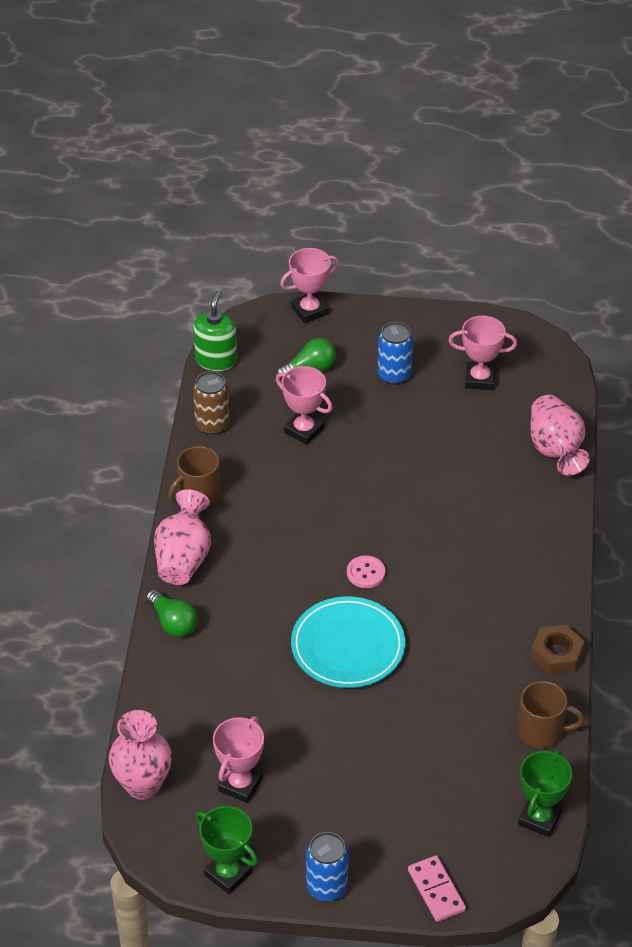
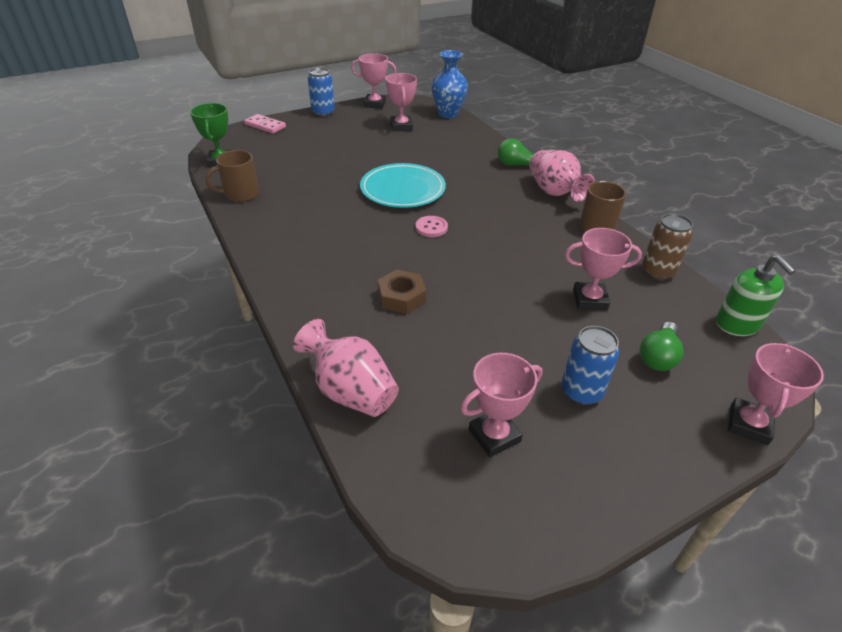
camera: 145 degrees right, 5 degrees down
(143, 785) = (448, 114): pink vase -> blue vase
(228, 874) = (375, 104): green trophy -> pink trophy
(556, 654) = (252, 233): brown nut -> brown nut (401, 297)

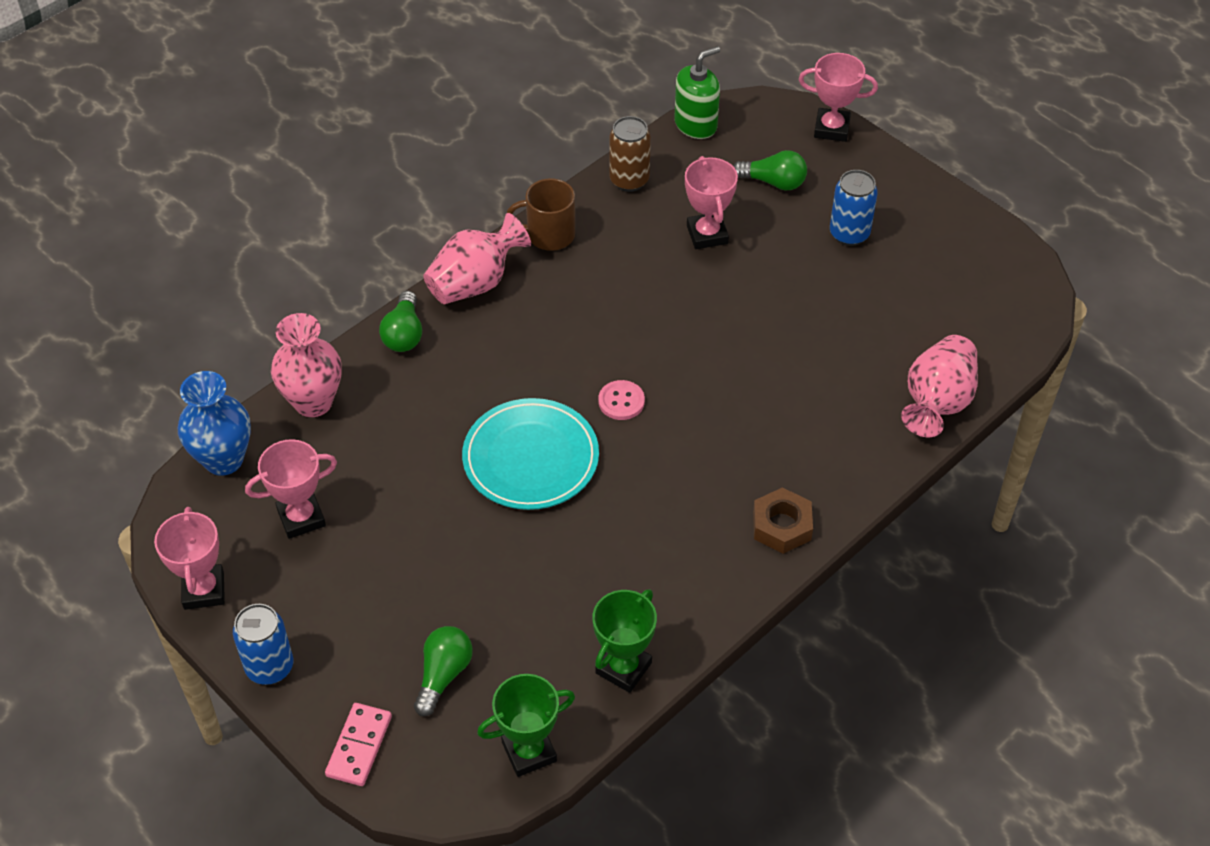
camera: 105 degrees left, 10 degrees up
(240, 194) = (623, 668): brown mug -> green trophy
(283, 147) = (443, 675): none -> green light bulb
(401, 297) = (778, 397): brown nut -> brown nut (782, 526)
(475, 136) = (313, 402): none -> pink vase
(494, 436) = (931, 287): pink trophy -> none

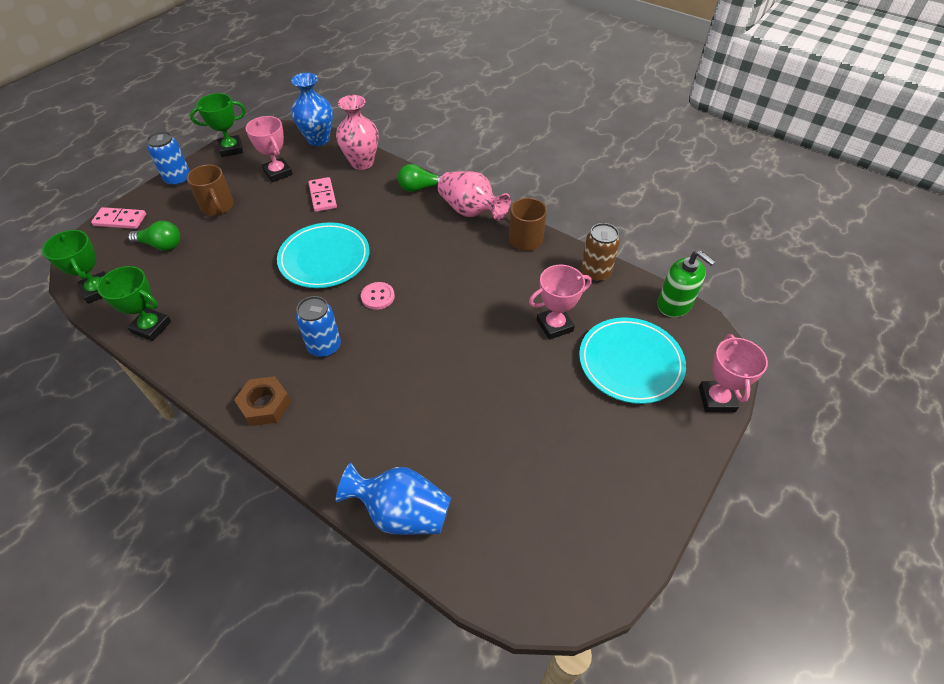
camera: 80 degrees right, 0 degrees up
(203, 590) = (231, 149): pink trophy -> green trophy
(367, 601) = (218, 207): none -> brown mug
(385, 457) = (322, 196): none -> pink domino
(773, 182) = (630, 362): green light bulb -> turquoise plate
(849, 234) = (588, 424): blue can -> blue can (324, 346)
(937, 402) = (401, 512): pink vase -> blue vase

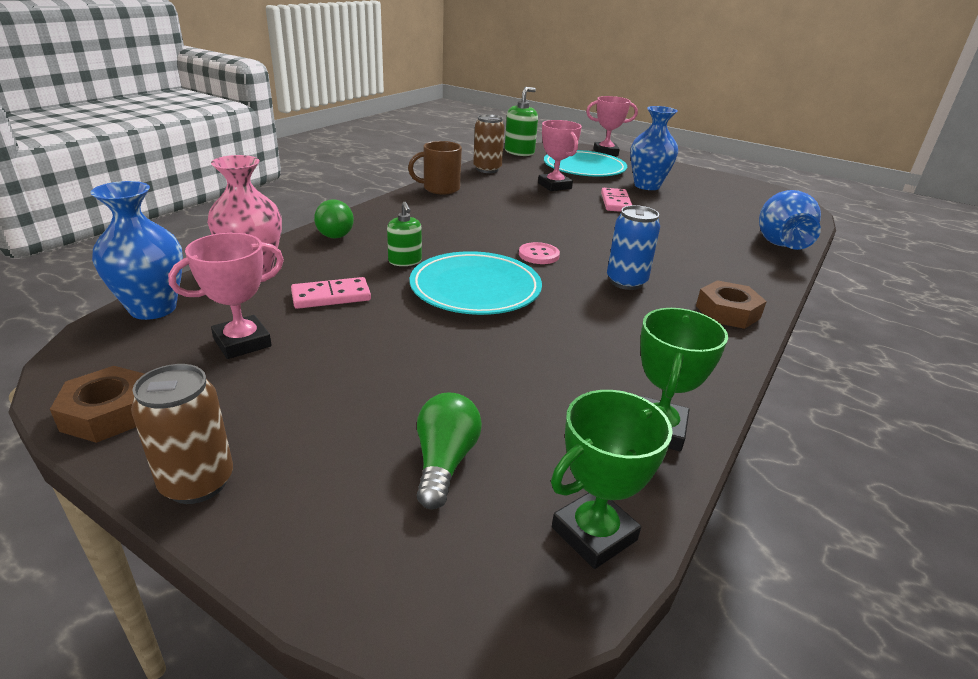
camera: 95 degrees left, 20 degrees down
(120, 220) = (343, 565): pink domino -> pink domino (616, 202)
(178, 179) = (197, 483): blue can -> brown can
(218, 207) = (329, 402): brown mug -> none
(231, 149) = (109, 413): green trophy -> brown nut
(370, 224) = (405, 261): none -> green soap dispenser
(470, 211) = (390, 208): pink vase -> none
(578, 419) = (647, 186): none -> blue vase

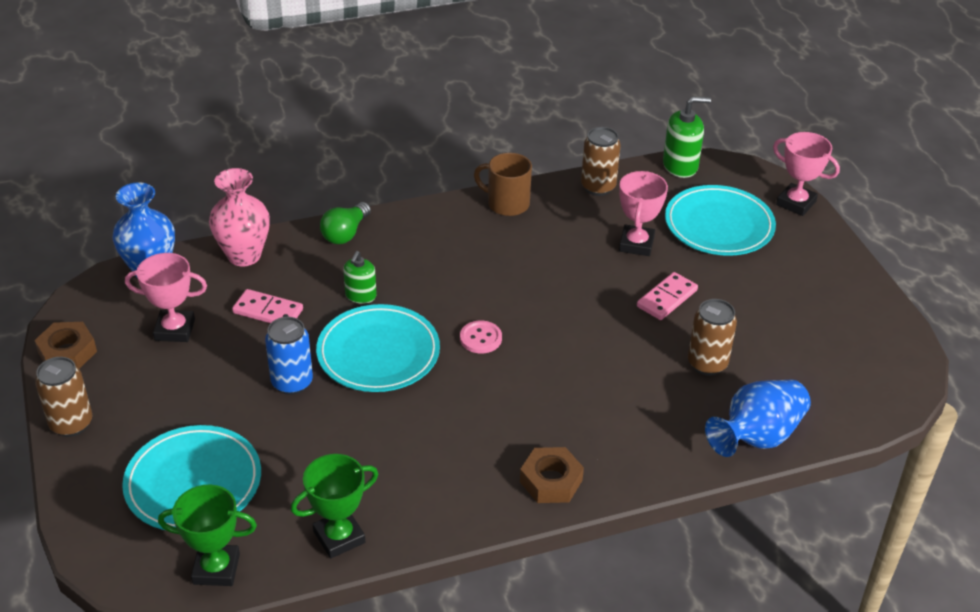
camera: 40 degrees right, 10 degrees up
(444, 462) = (193, 483): green light bulb -> turquoise plate
(626, 282) = (513, 406): blue can -> blue can (292, 382)
(647, 186) = (750, 285): blue vase -> none
(692, 222) = (707, 364): none -> brown can

